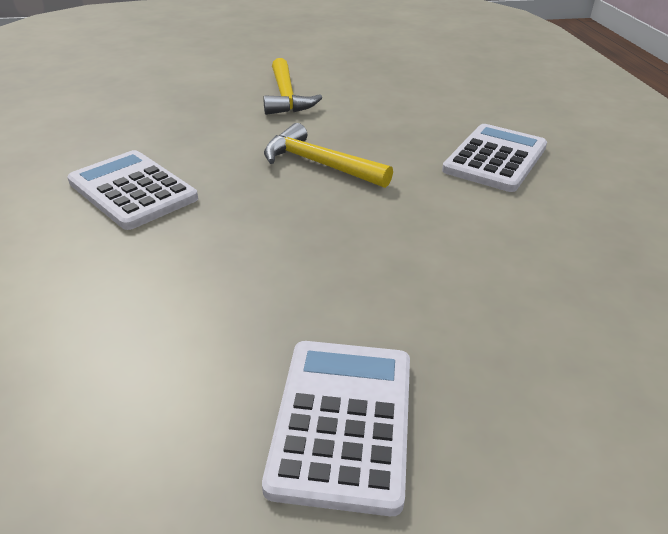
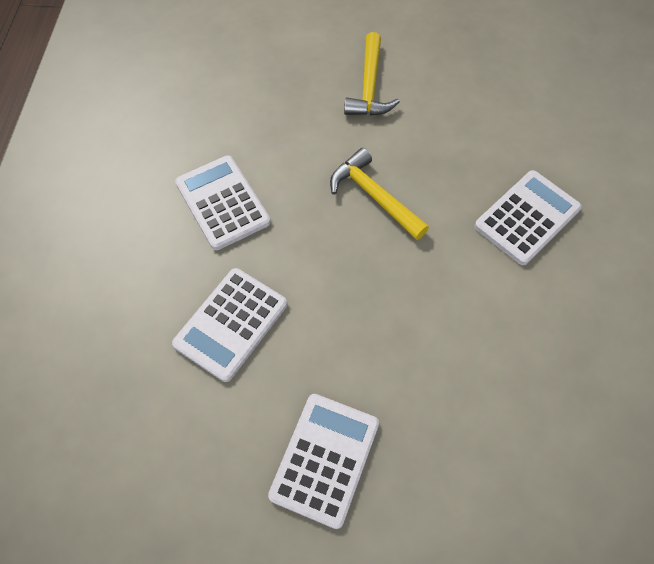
camera: 15 degrees right, 25 degrees up
(161, 294) = (231, 324): none -> white calculator

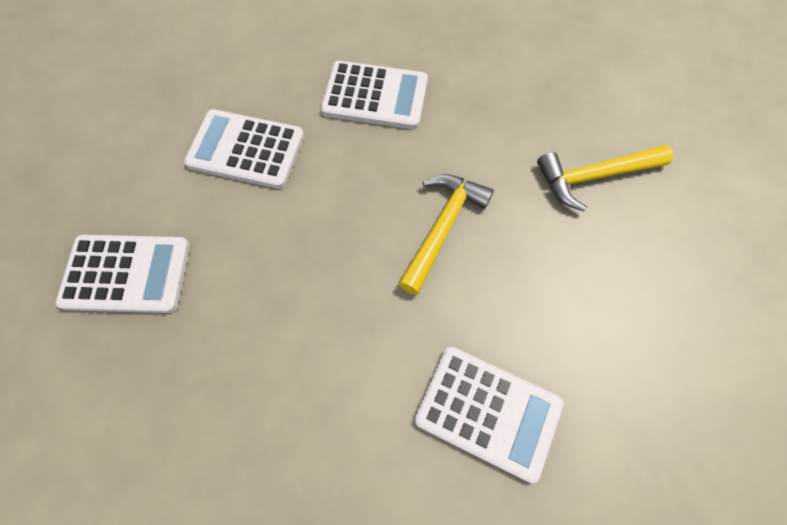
camera: 70 degrees right, 5 degrees up
(222, 203) = (375, 96): white calculator -> white calculator turned 60 degrees clockwise

